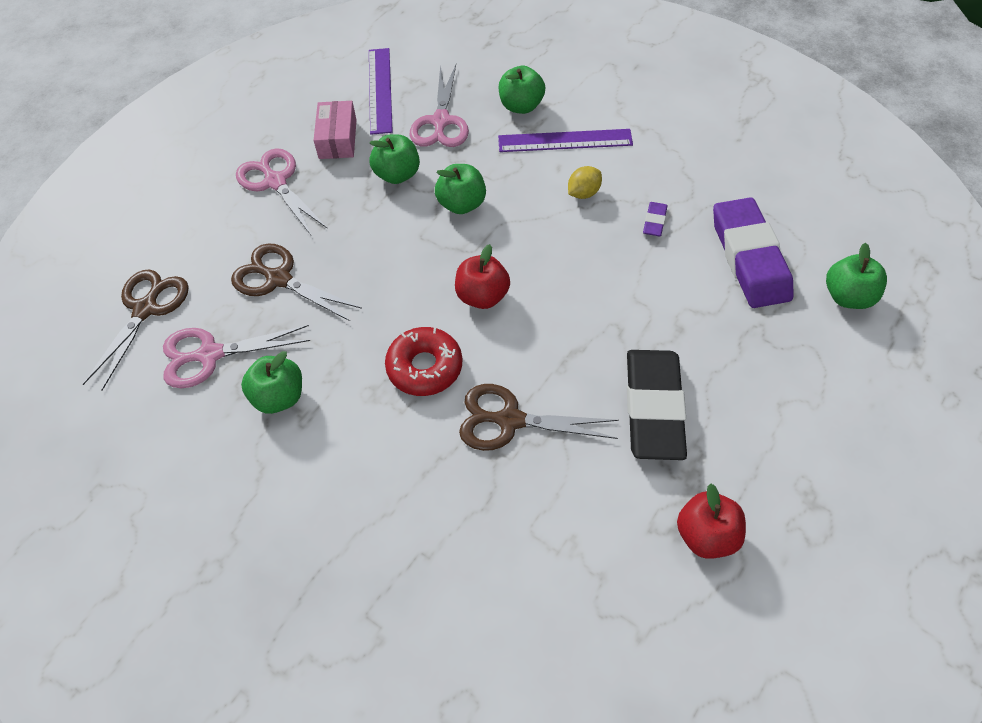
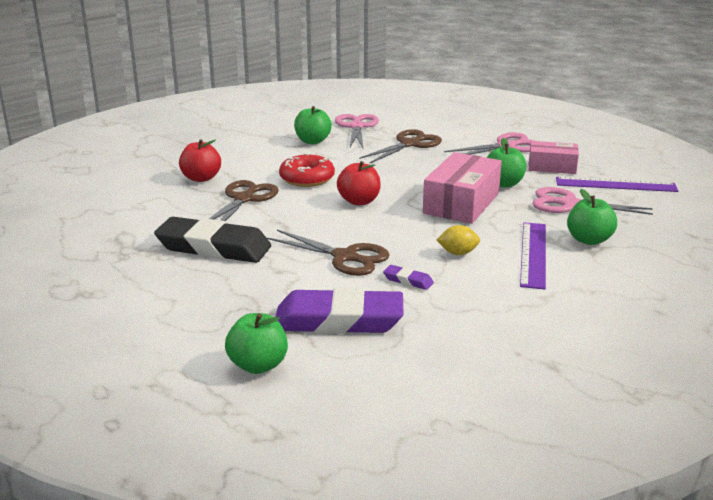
camera: 100 degrees right, 30 degrees down
(146, 309) = (402, 114): brown scissors -> brown scissors (345, 257)
(462, 204) = (461, 203): green apple -> pink box
(583, 193) = (458, 253): yellow lemon -> yellow lemon turned 60 degrees counterclockwise
(706, 535) = (100, 248): red apple -> red apple (201, 178)

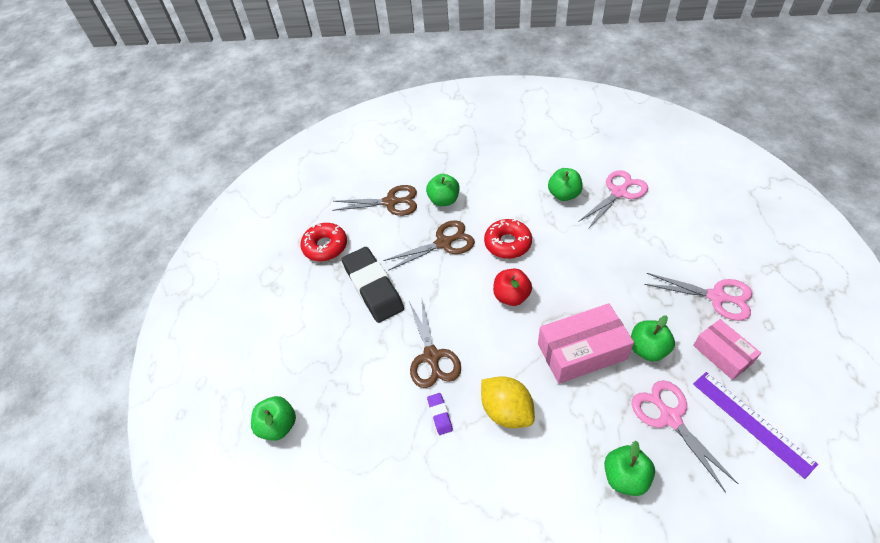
camera: 50 degrees right, 25 degrees up
(109, 247) = (325, 246): none -> red donut
(201, 178) = (444, 200): red apple -> green apple
(338, 320) = (357, 421): purple eraser -> none
(409, 144) = (634, 243): brown scissors -> brown scissors (390, 202)
(458, 253) = (506, 411): yellow lemon -> yellow lemon, size x1.74
(533, 254) = (558, 457): purple ruler -> none

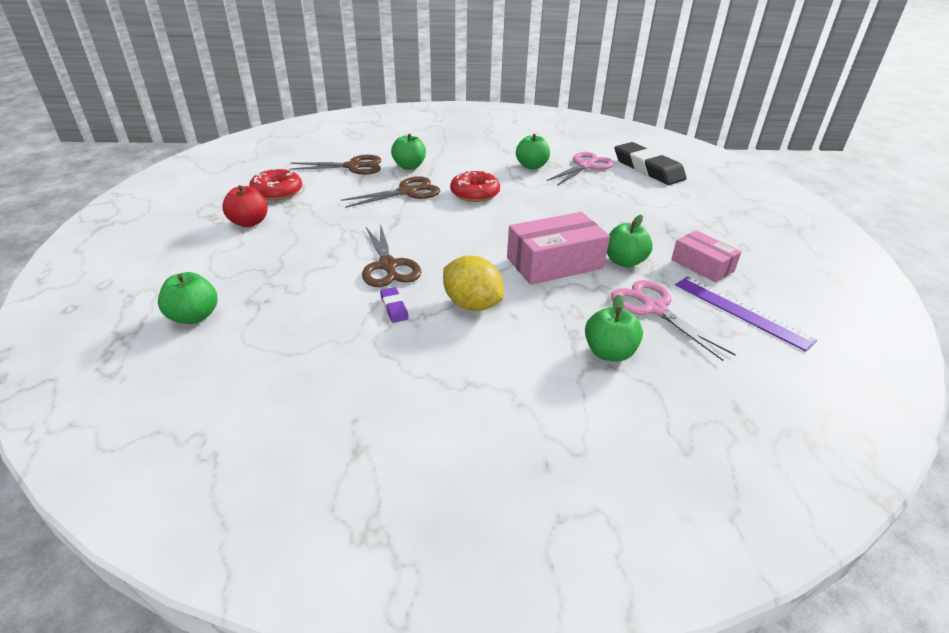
camera: 10 degrees left, 15 degrees down
(373, 287) = (326, 219): black eraser -> black eraser (648, 169)
(511, 296) = (478, 226): red apple -> red apple (249, 223)
(716, 297) = (689, 229): pink scissors -> none

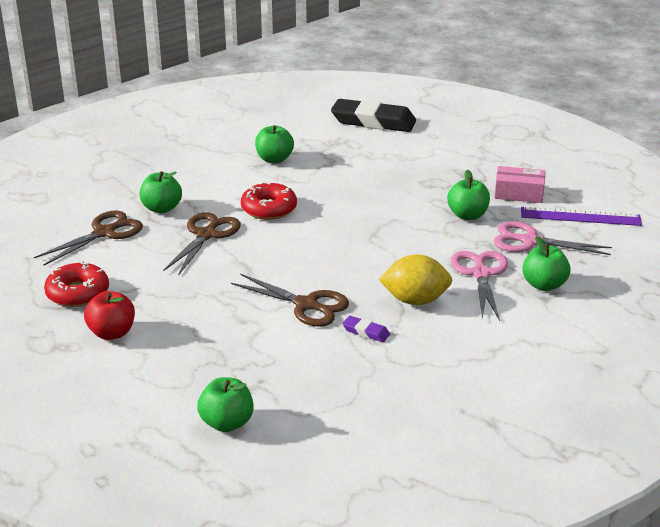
camera: 40 degrees left, 5 degrees down
(554, 263) = (423, 240): pink box -> none
(586, 166) = (320, 140): pink scissors -> pink scissors (481, 274)

